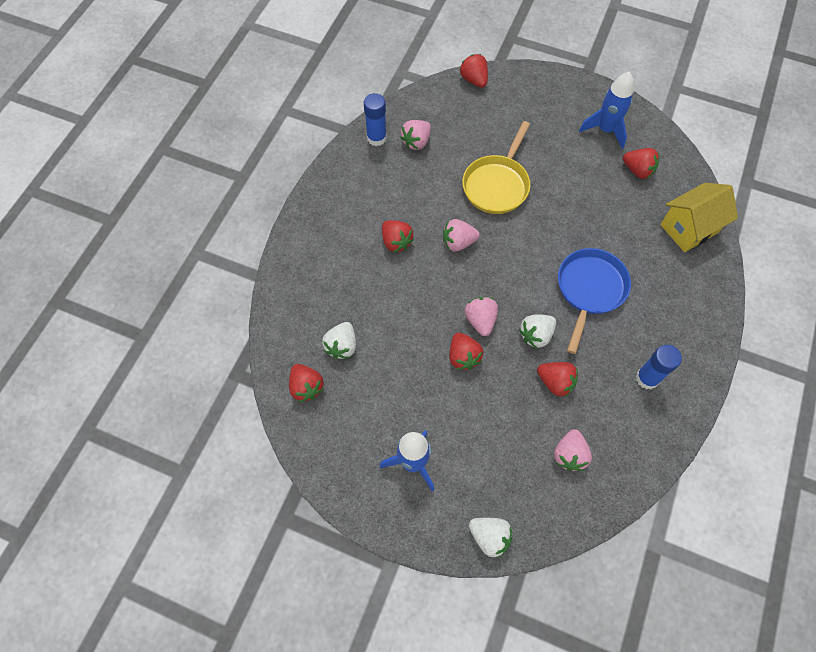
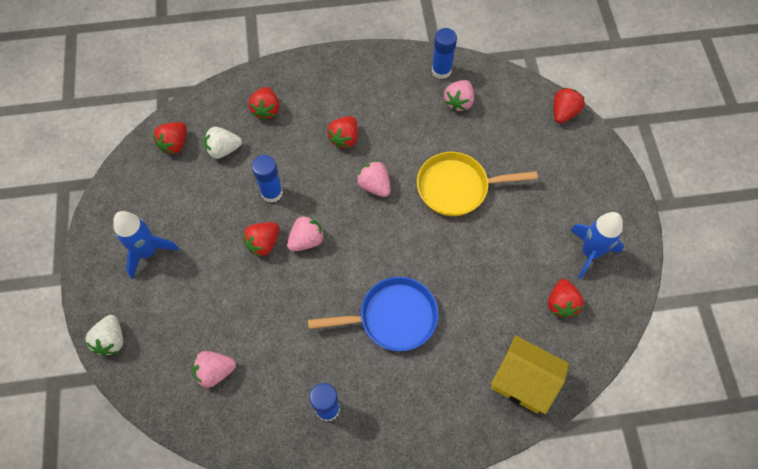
camera: 60 degrees right, 0 degrees up
(415, 326) = (272, 193): none -> blue glue stick
(416, 142) = (459, 102): pink strawberry -> pink strawberry turned 75 degrees counterclockwise
(536, 335) = (318, 292): white strawberry -> none
(555, 382) = (279, 329): red strawberry -> red strawberry (266, 110)

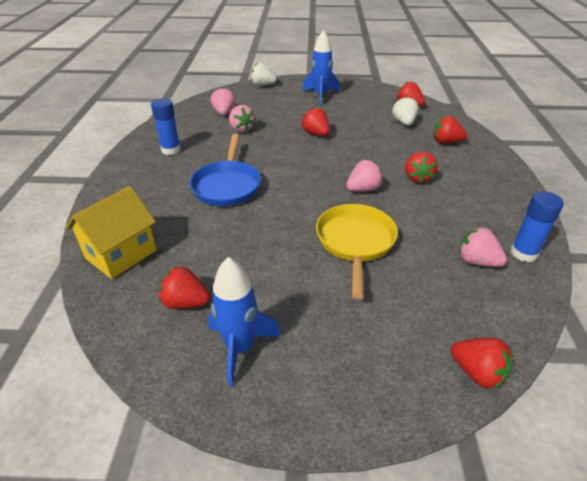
camera: 100 degrees right, 25 degrees down
(272, 193) = (361, 140): blue glue stick -> none
(306, 240) = (314, 151): pink strawberry -> pink strawberry (241, 129)
(344, 138) = (417, 178): red strawberry -> red strawberry turned 120 degrees counterclockwise

